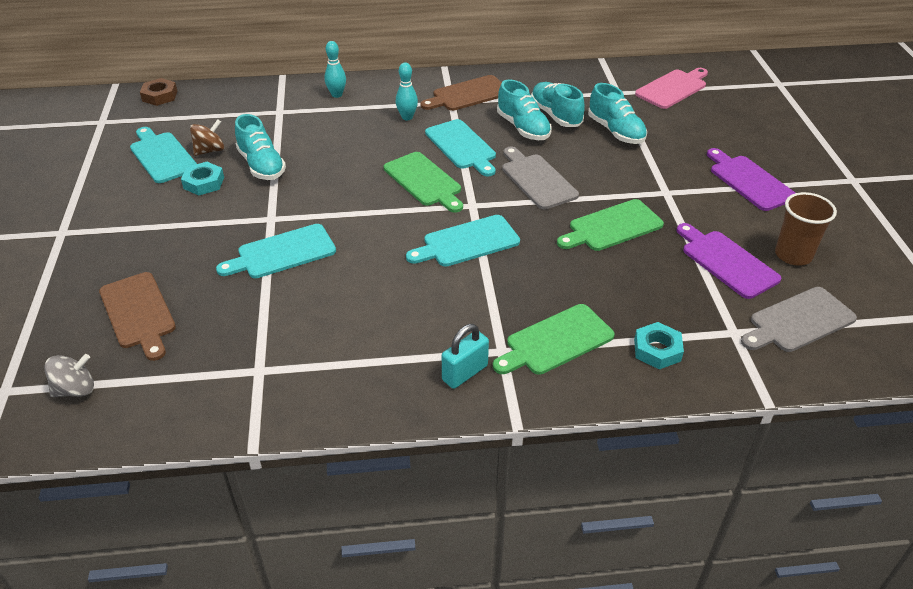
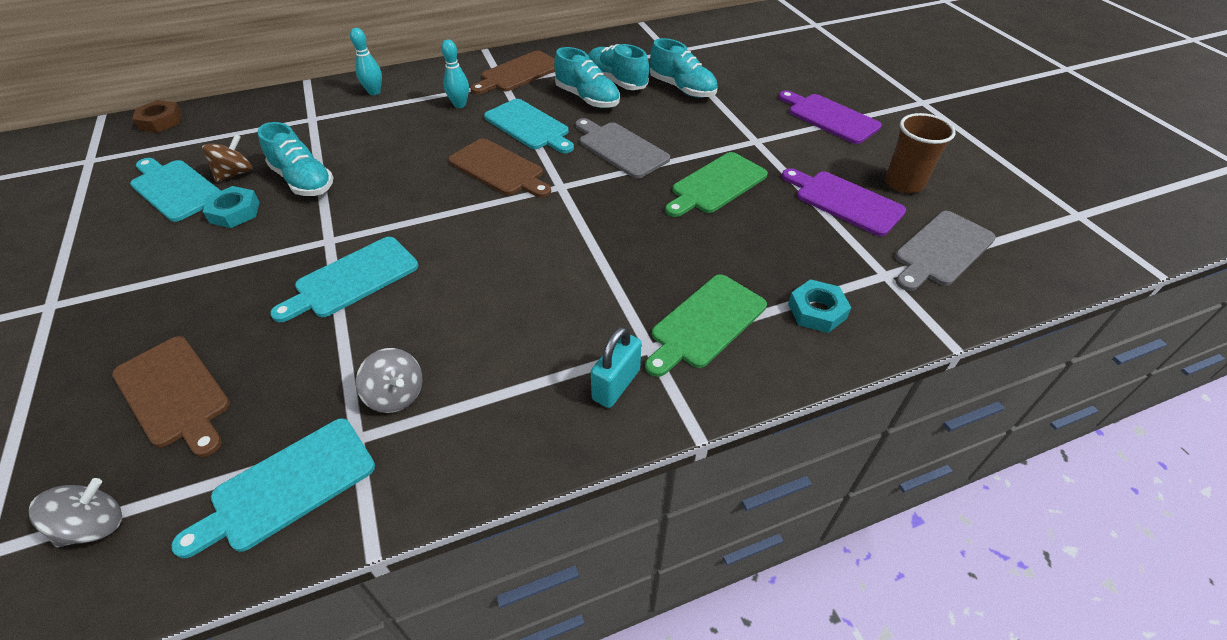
camera: 15 degrees left, 5 degrees up
(295, 346) = (396, 395): none -> grey spinning top
(424, 181) = (499, 169): green cutting board -> brown cutting board
(467, 242) = (568, 228): turquoise cutting board -> turquoise cutting board (287, 486)
(673, 88) = (720, 41): pink cutting board -> none

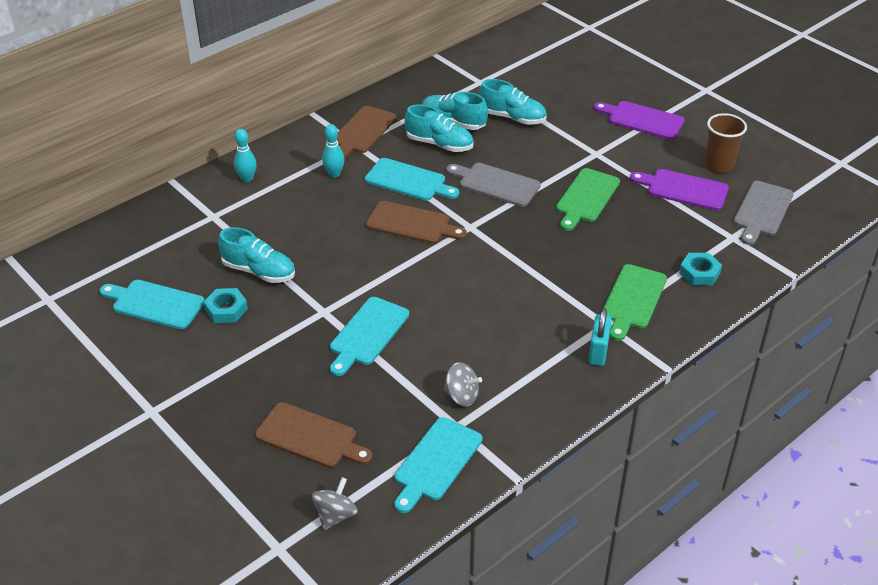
camera: 20 degrees left, 5 degrees down
(161, 121) = (74, 250): brown nut -> none
(235, 173) = (194, 279): brown spinning top -> none

